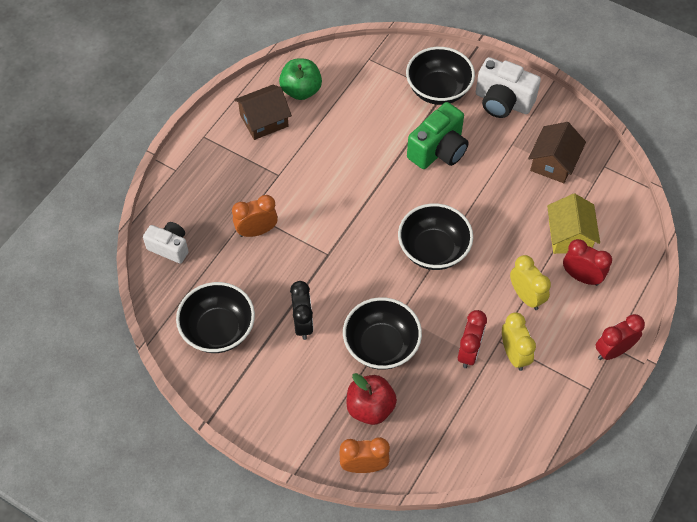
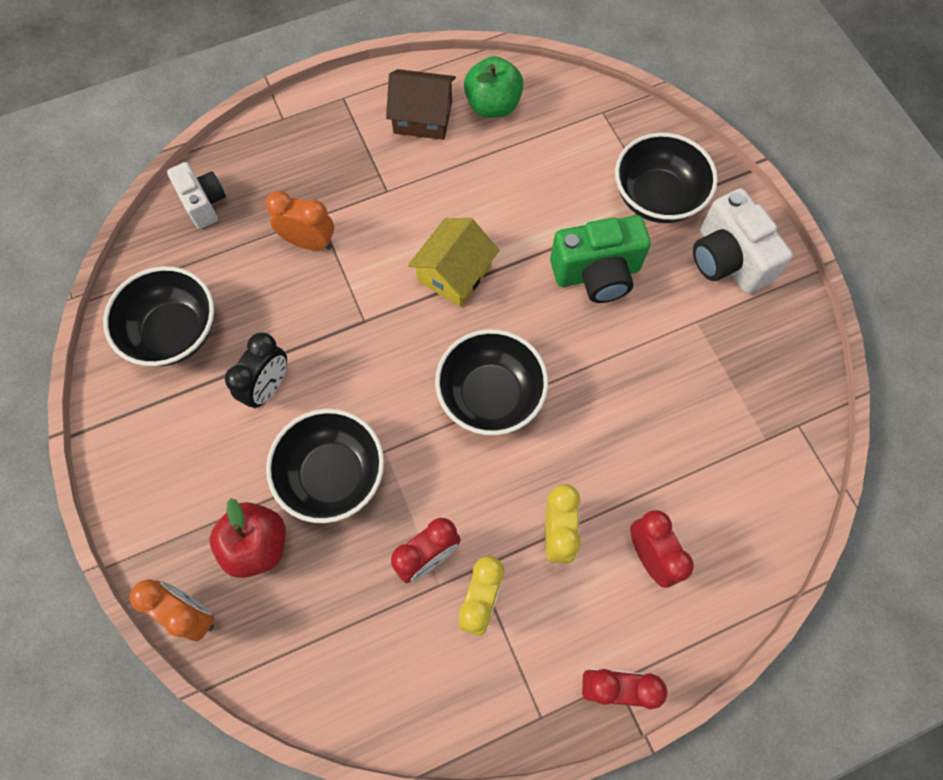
camera: 35 degrees right, 10 degrees up
(553, 162) = (732, 378): brown house -> none
(569, 236) = (677, 489): yellow house -> yellow house (454, 273)

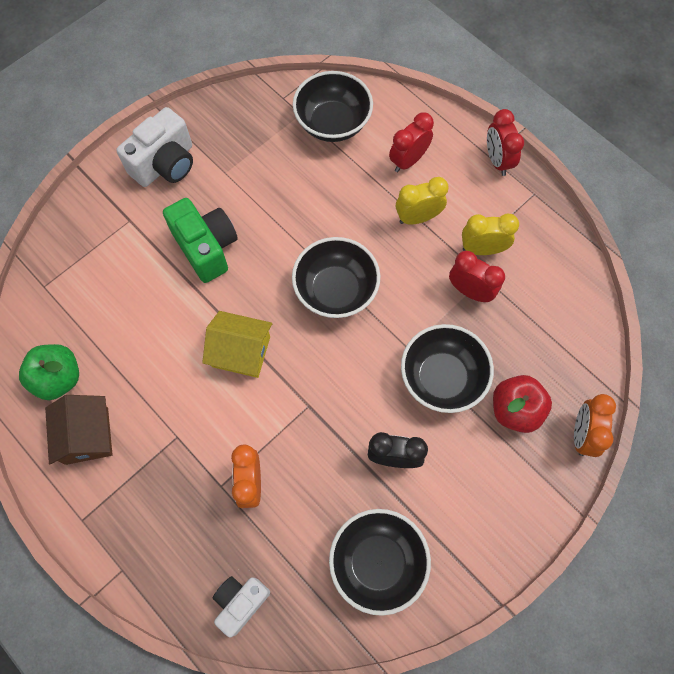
camera: 110 degrees left, 0 degrees up
(657, 198) = (122, 224): black bowl -> black bowl (333, 123)

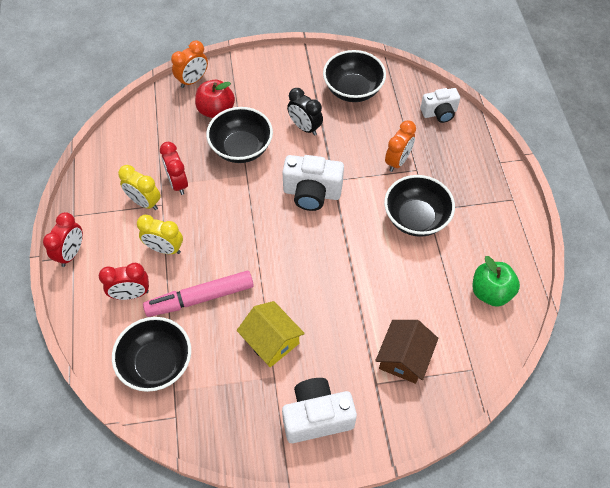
camera: 145 degrees left, 10 degrees down
(87, 435) = (487, 244): brown house -> brown house (404, 358)
(206, 248) = (330, 322): green camera -> none
(241, 351) = (354, 235): yellow house -> yellow house (271, 341)
(320, 373) = (312, 193): none -> white camera
(336, 290) = (262, 235): black bowl -> black bowl (416, 218)
(343, 195) = (201, 298): none -> pink marker

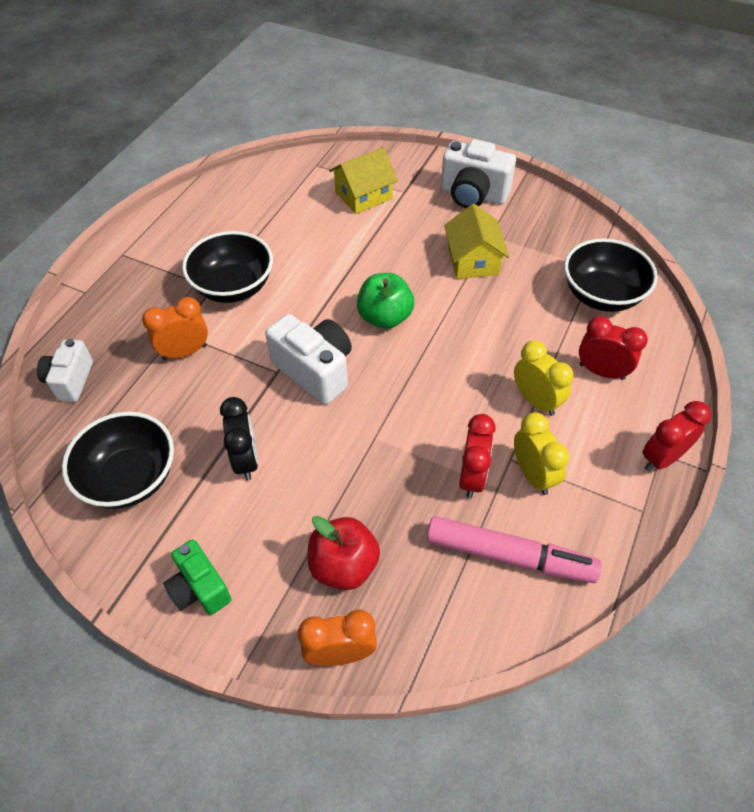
camera: 145 degrees left, 5 degrees down
(201, 298) = (522, 329): pink marker -> pink marker (508, 555)
(241, 148) = (353, 479): black bowl -> none
(274, 70) = (200, 588): none -> green camera
(404, 358) = (363, 195): brown house -> yellow house
(439, 113) = (70, 380): white camera -> white camera turned 105 degrees counterclockwise
(490, 292) = (239, 200): green apple -> green apple (385, 317)

